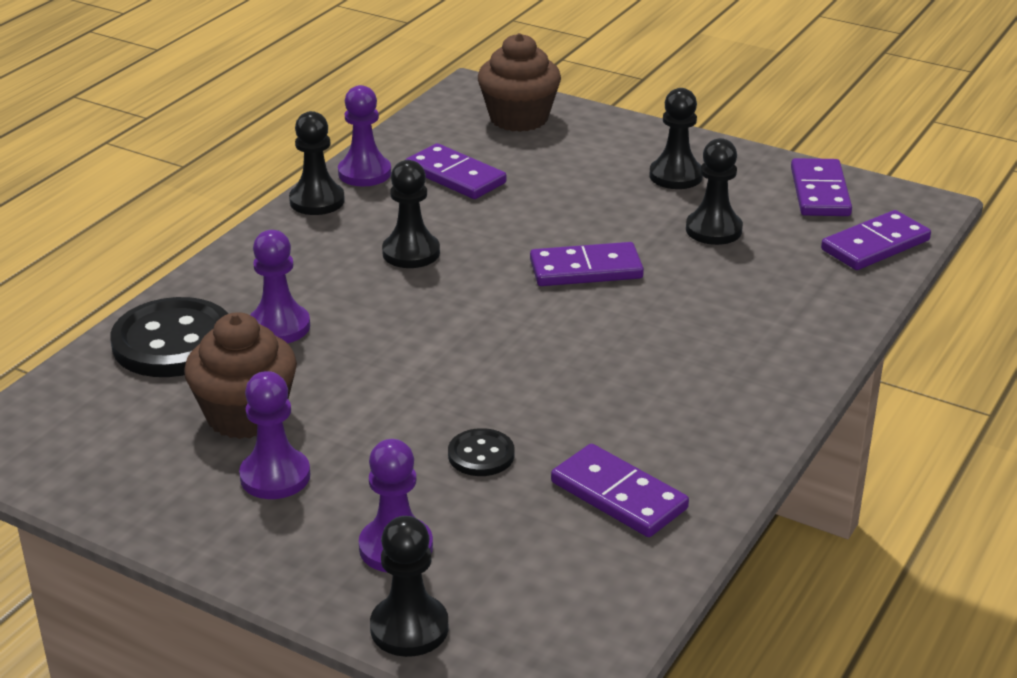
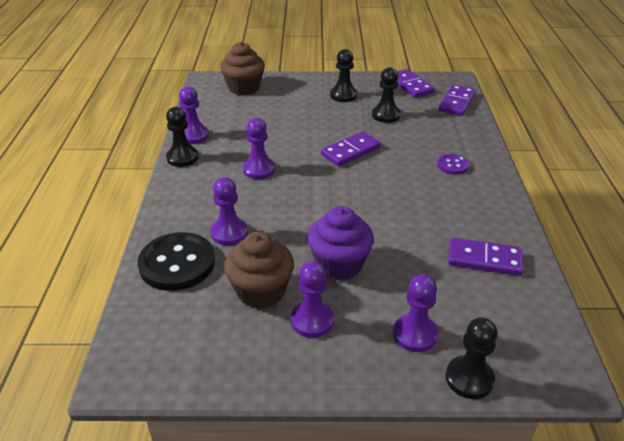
camera: 30 degrees left, 5 degrees up
(389, 421) = (339, 264): none -> purple cupcake
(411, 253) = (259, 169): black pawn -> purple pawn
(455, 176) = (241, 124): purple domino -> none
(481, 455) = (402, 264): black button -> none
(736, 344) = (452, 165): none -> purple button

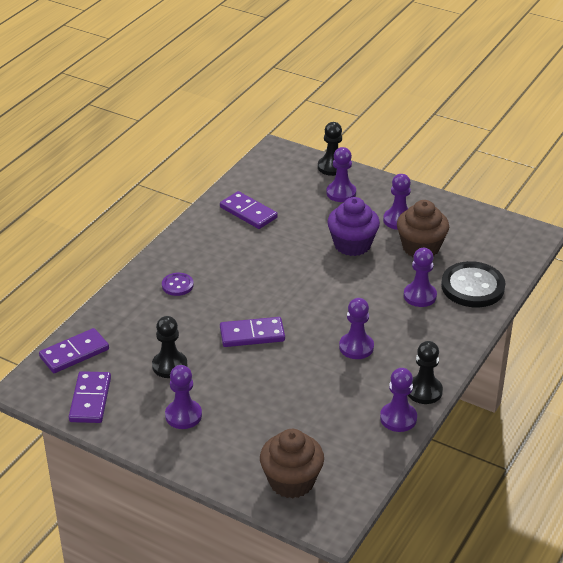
camera: 150 degrees left, 0 degrees up
(343, 95) = (183, 415): black pawn -> purple pawn

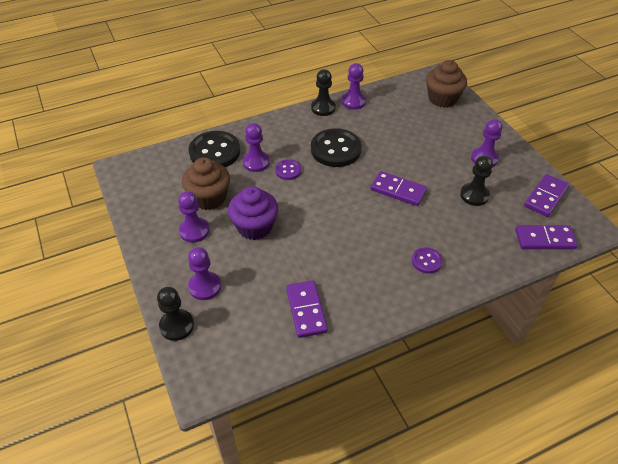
camera: 145 degrees left, 10 degrees up
(356, 347) = (336, 149): purple pawn -> black button
(380, 303) = (288, 170): none -> purple button

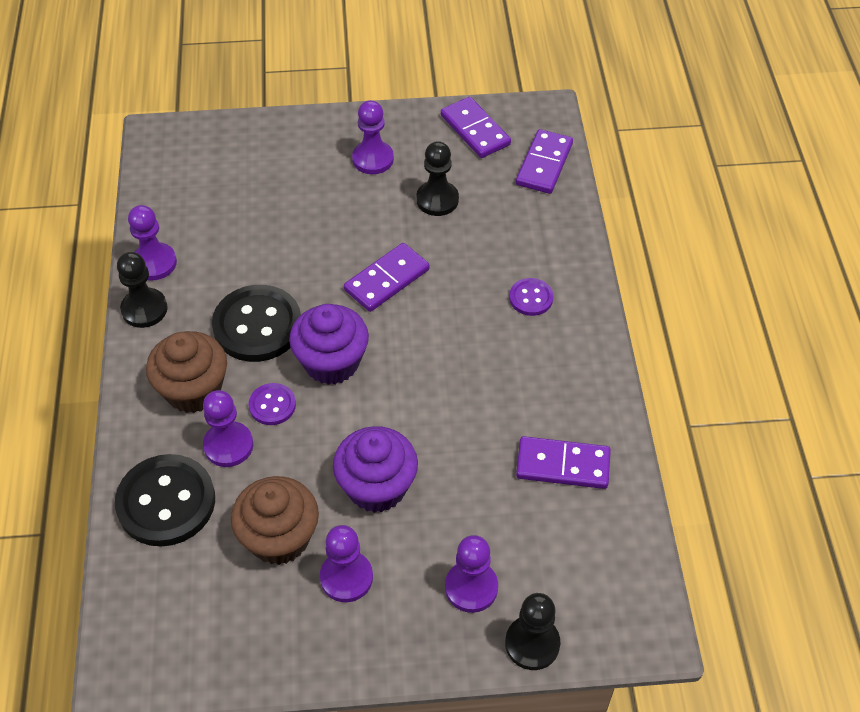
camera: 70 degrees left, 5 degrees up
(327, 185) = (331, 362): none -> purple cupcake
(442, 99) = (218, 151): brown cupcake -> brown cupcake (193, 390)

